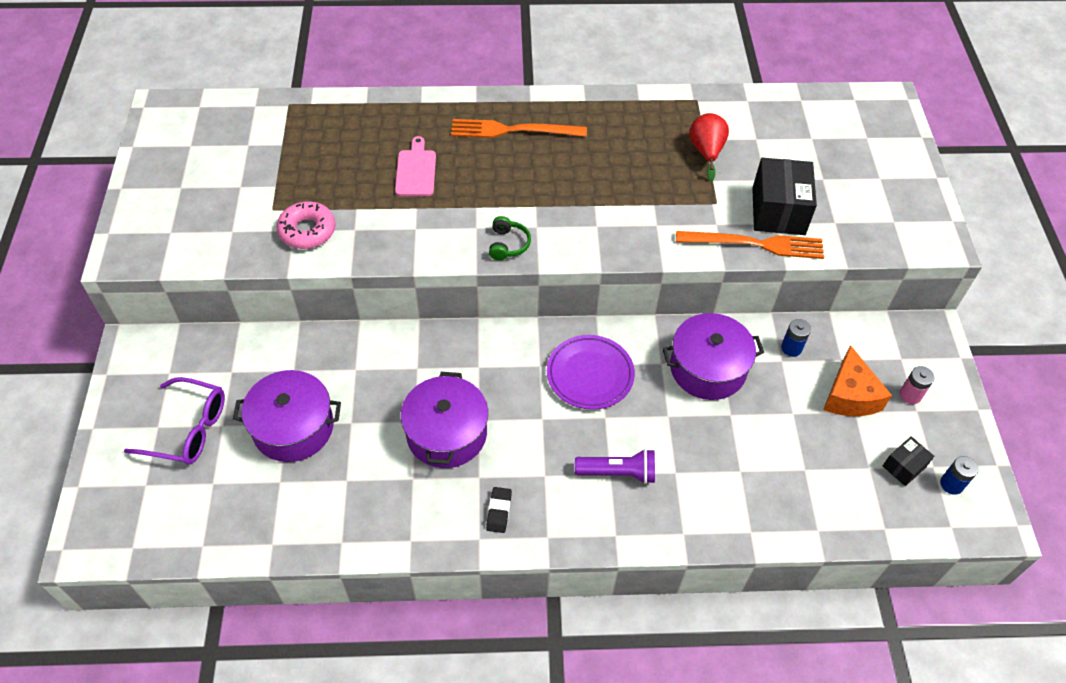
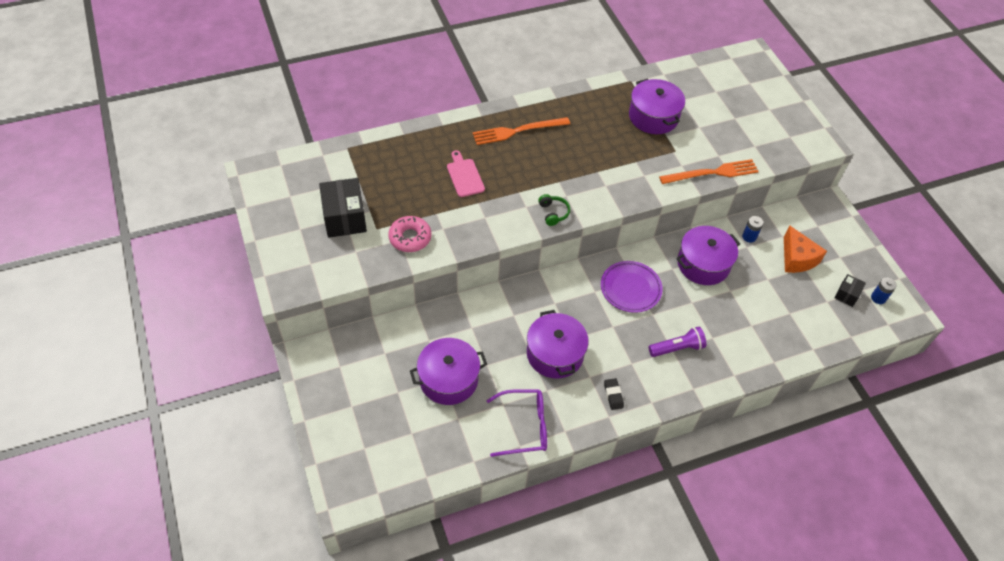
camera: 20 degrees left, 0 degrees up
(187, 429) = (374, 401): purple glasses -> purple glasses (524, 426)
(706, 152) = (653, 117): red pear -> purple pot
(778, 211) = (717, 147): black box -> black box (344, 218)
(910, 395) = (832, 248): pink battery -> none

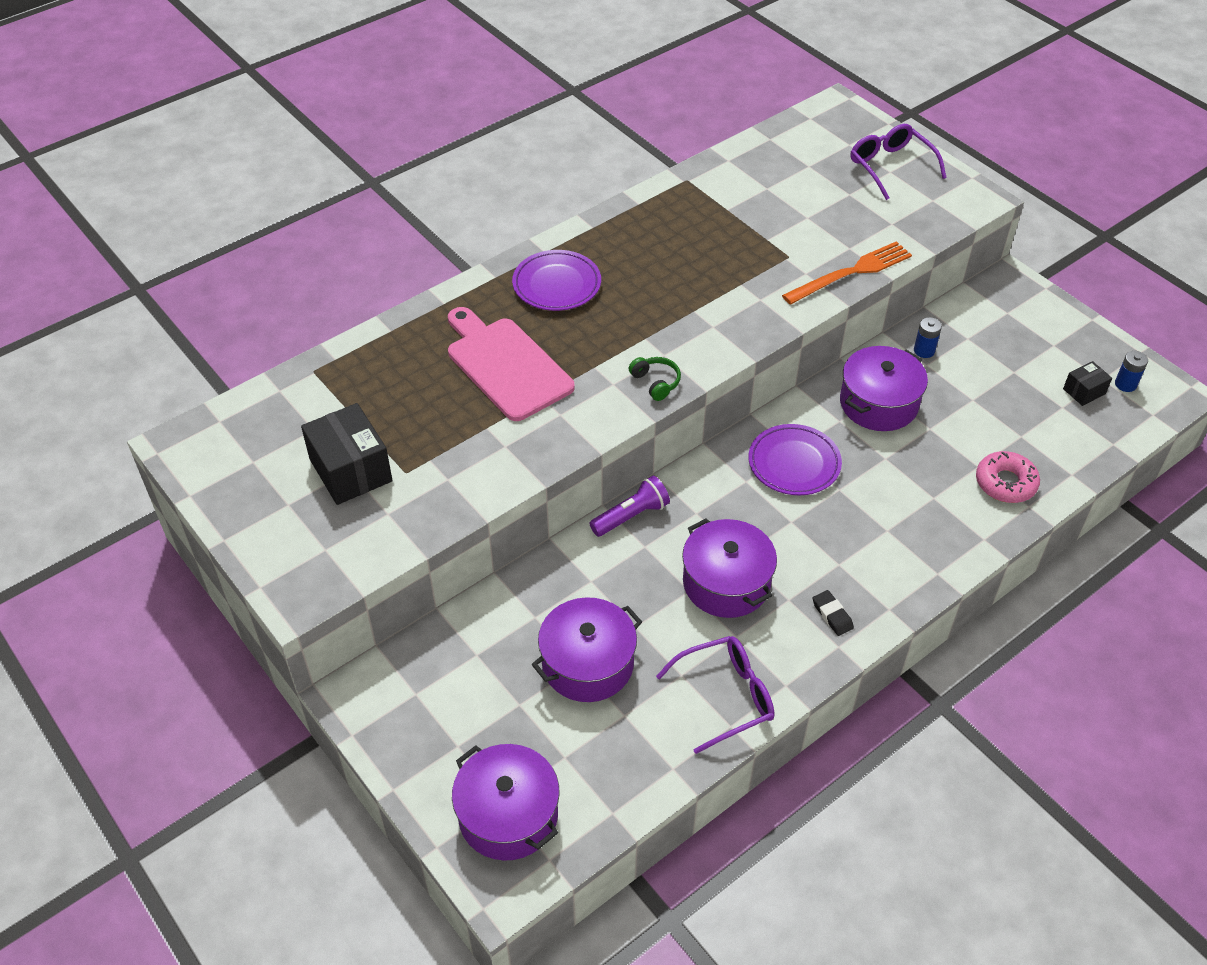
camera: 15 degrees left, 5 degrees down
(410, 238) = (462, 472): pink donut -> pink donut (1005, 483)
(464, 176) = (506, 365): pink cutting board -> pink cutting board, size x1.82
(517, 131) = (556, 285): orange fork -> purple plate
(653, 117) = (739, 219): purple pot -> purple pot (508, 815)
(677, 348) = (892, 525): purple flashlight -> purple flashlight (631, 516)
(771, 106) = (891, 167): none -> purple glasses
(797, 258) = (999, 362): orange cheese -> none
(847, 295) = (1084, 391): black box -> black box turned 45 degrees clockwise

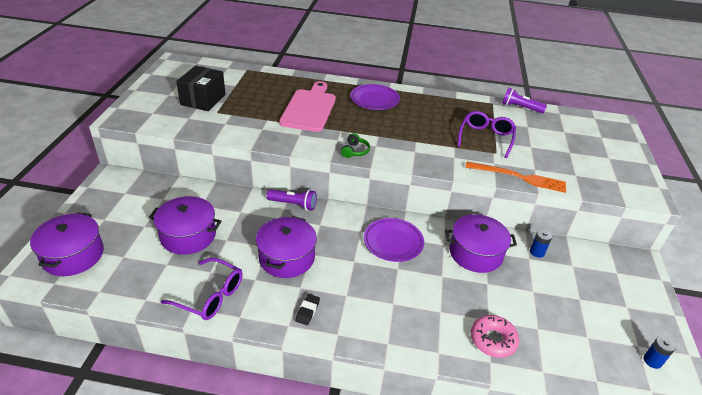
camera: 45 degrees right, 10 degrees down
(723, 163) = (520, 107): none -> purple flashlight
(891, 167) = (612, 156): purple glasses -> purple glasses (485, 138)
(1084, 391) = (615, 341): black box -> none

